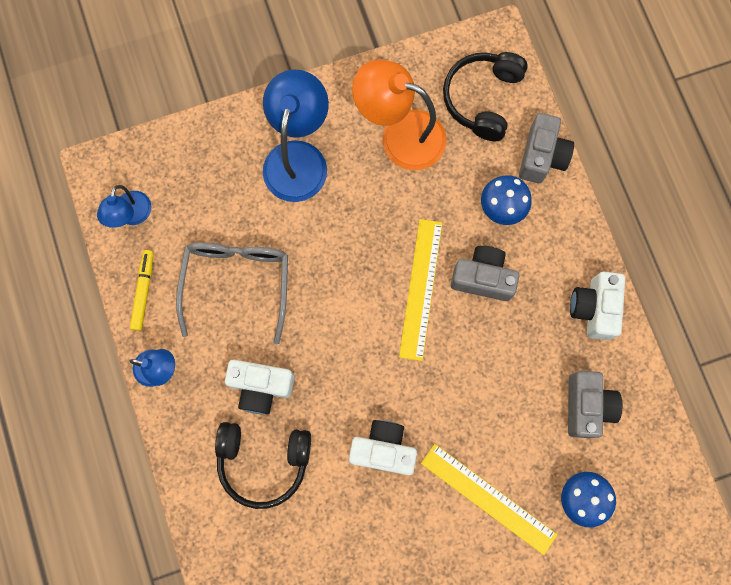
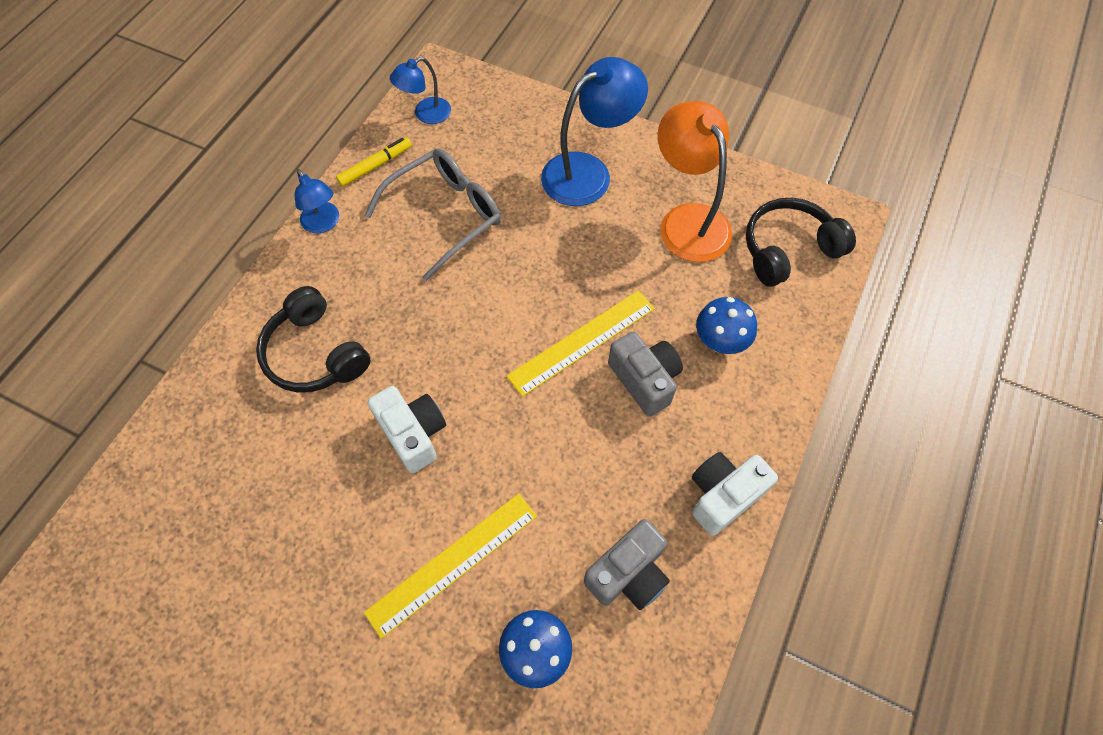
camera: 45 degrees right, 15 degrees down
(261, 387) = (377, 300): white camera -> none
(488, 498) = (453, 563): yellow ruler -> yellow ruler turned 60 degrees clockwise
(541, 156) = (799, 332): grey camera -> none

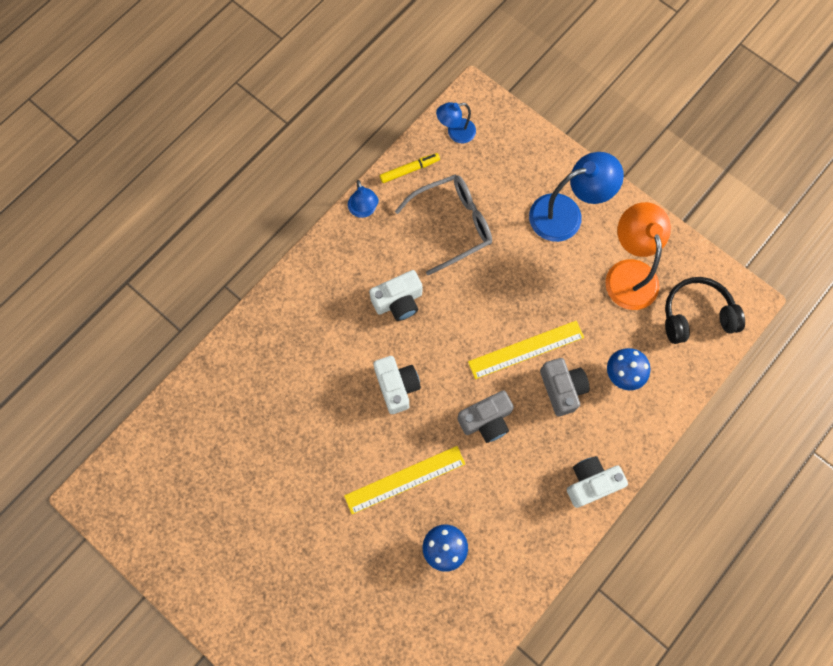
camera: 15 degrees right, 10 degrees up
(315, 353) = (342, 311): black headphones -> none
(393, 323) = (398, 301): none -> white camera
(628, 573) = (514, 516): grey camera -> grey camera (486, 420)

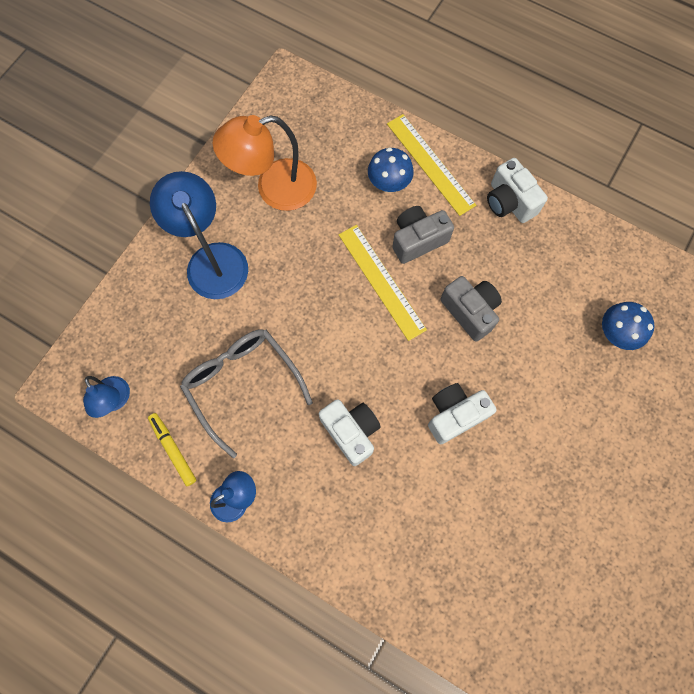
camera: 100 degrees left, 0 degrees up
(405, 480) = (557, 387): yellow ruler -> yellow ruler (430, 164)
(696, 315) = (311, 123): black headphones -> none

